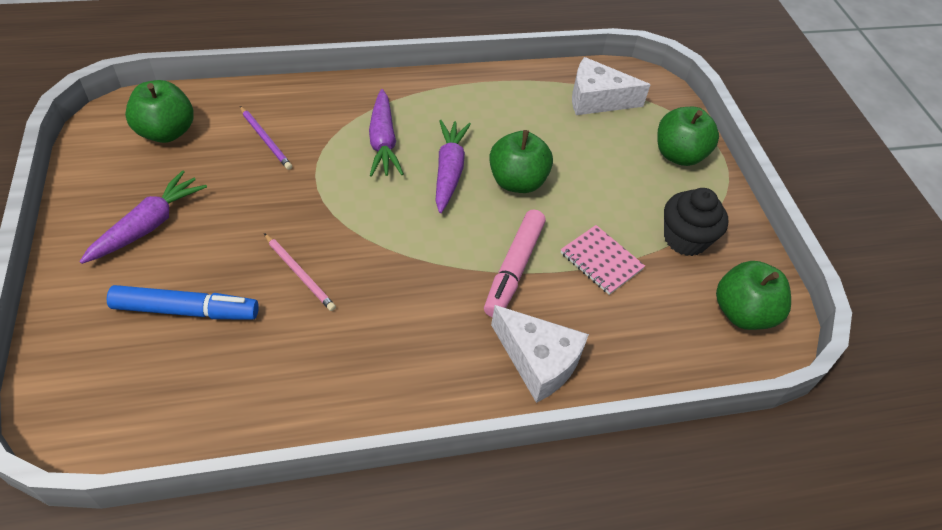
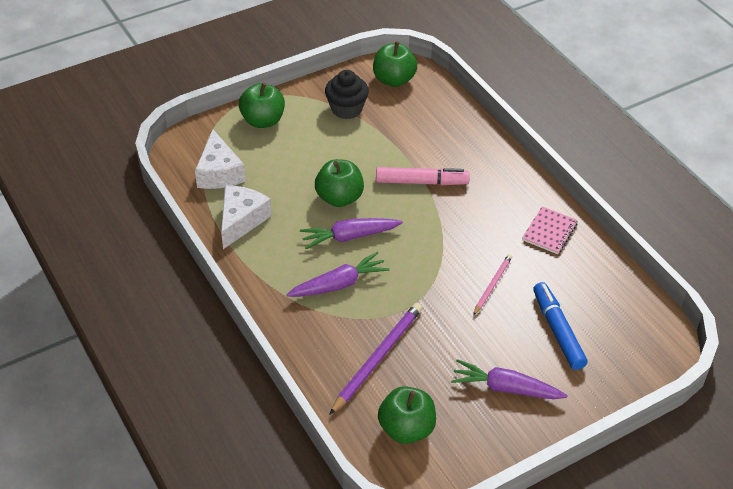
camera: 105 degrees left, 5 degrees down
(265, 139) = (377, 358): purple pencil -> purple pencil, size x1.72
(538, 361) = (484, 157): white cheese -> white cheese (241, 220)
(601, 261) = (389, 144): pink notebook -> pink notebook (549, 231)

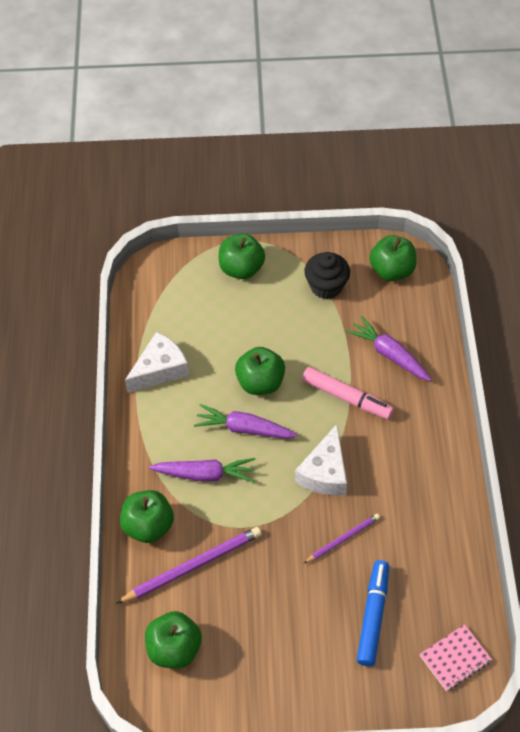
camera: 30 degrees right, 10 degrees up
(219, 173) = (170, 310): white cheese -> white cheese (324, 472)
(315, 344) = (148, 526): none -> green apple
(492, 285) = (343, 539): pink pencil -> purple pencil
(506, 388) = (287, 652): purple carrot -> purple carrot (389, 354)
(549, 231) = (435, 506): pink notebook -> pink notebook (455, 658)

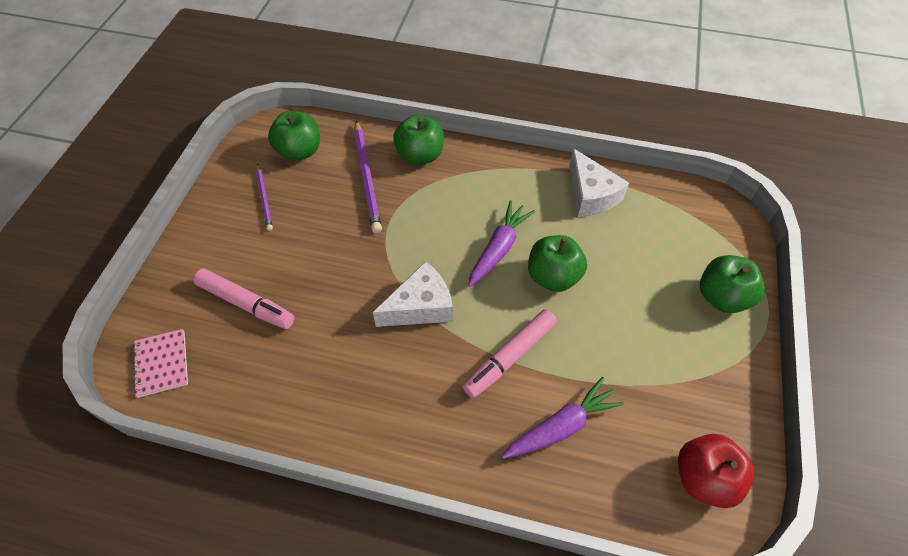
camera: 105 degrees right, 0 degrees up
(204, 474) = (457, 205): purple carrot -> none
(324, 472) = (421, 307): white cheese -> white cheese turned 120 degrees clockwise
(326, 286) = (684, 383): black cupcake -> none
(343, 539) = (338, 301): purple pencil -> purple pencil (264, 198)
(373, 616) = (246, 303): blue marker -> pink marker
(392, 270) = (704, 478): green apple -> red apple

